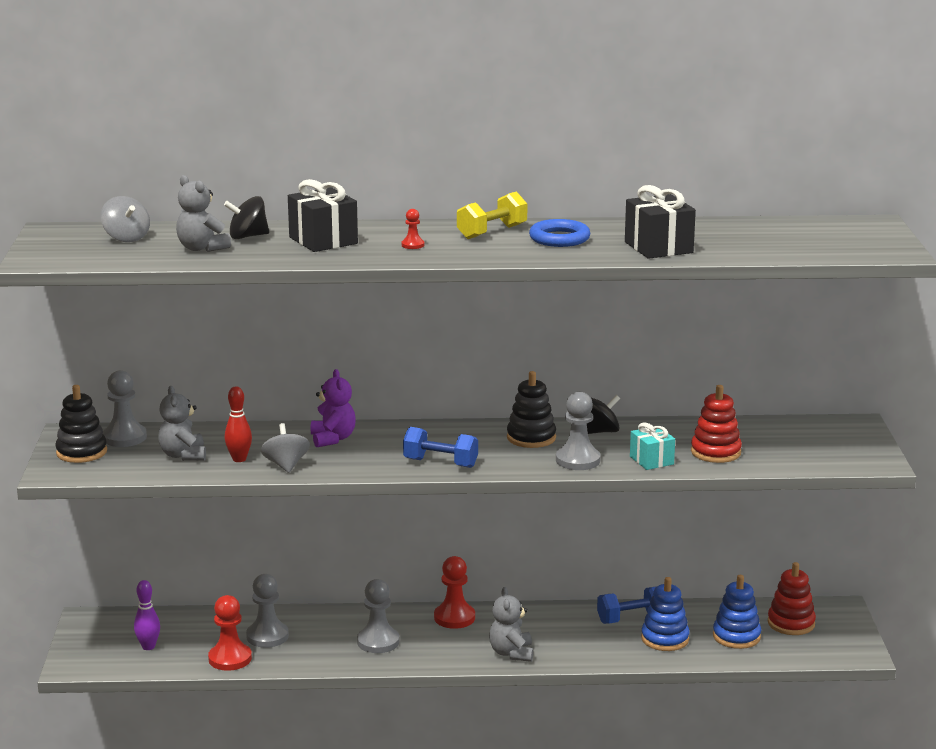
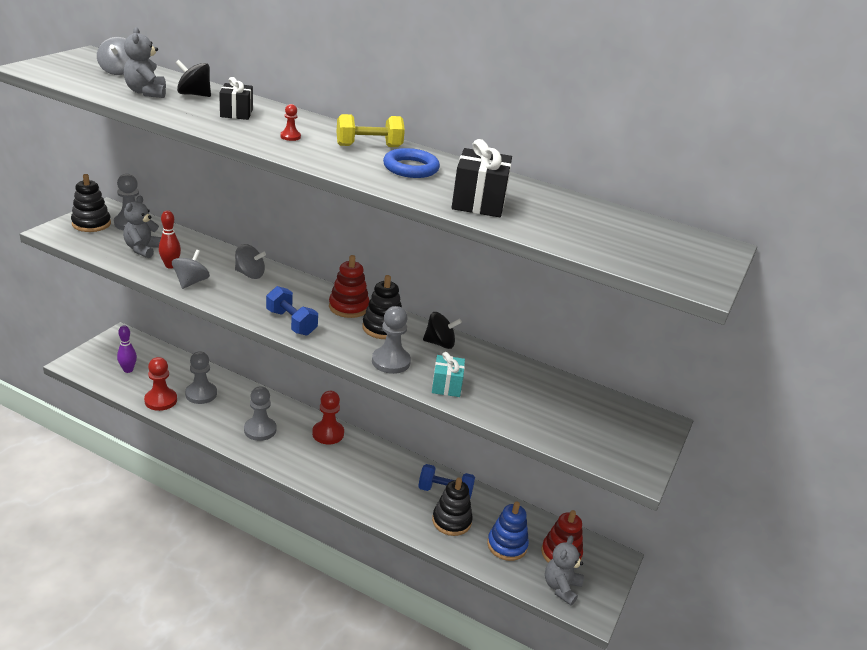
camera: 25 degrees right, 10 degrees up
(323, 240) = (236, 113): black gift -> black gift, size x0.66
(333, 439) = (250, 274): purple teddy bear -> grey spinning top
(511, 653) = (333, 481): grey teddy bear -> grey teddy bear (561, 587)
(665, 639) = (451, 521): blue stacking toy -> black stacking toy
(715, 452) = (507, 400): red stacking toy -> red stacking toy (348, 307)

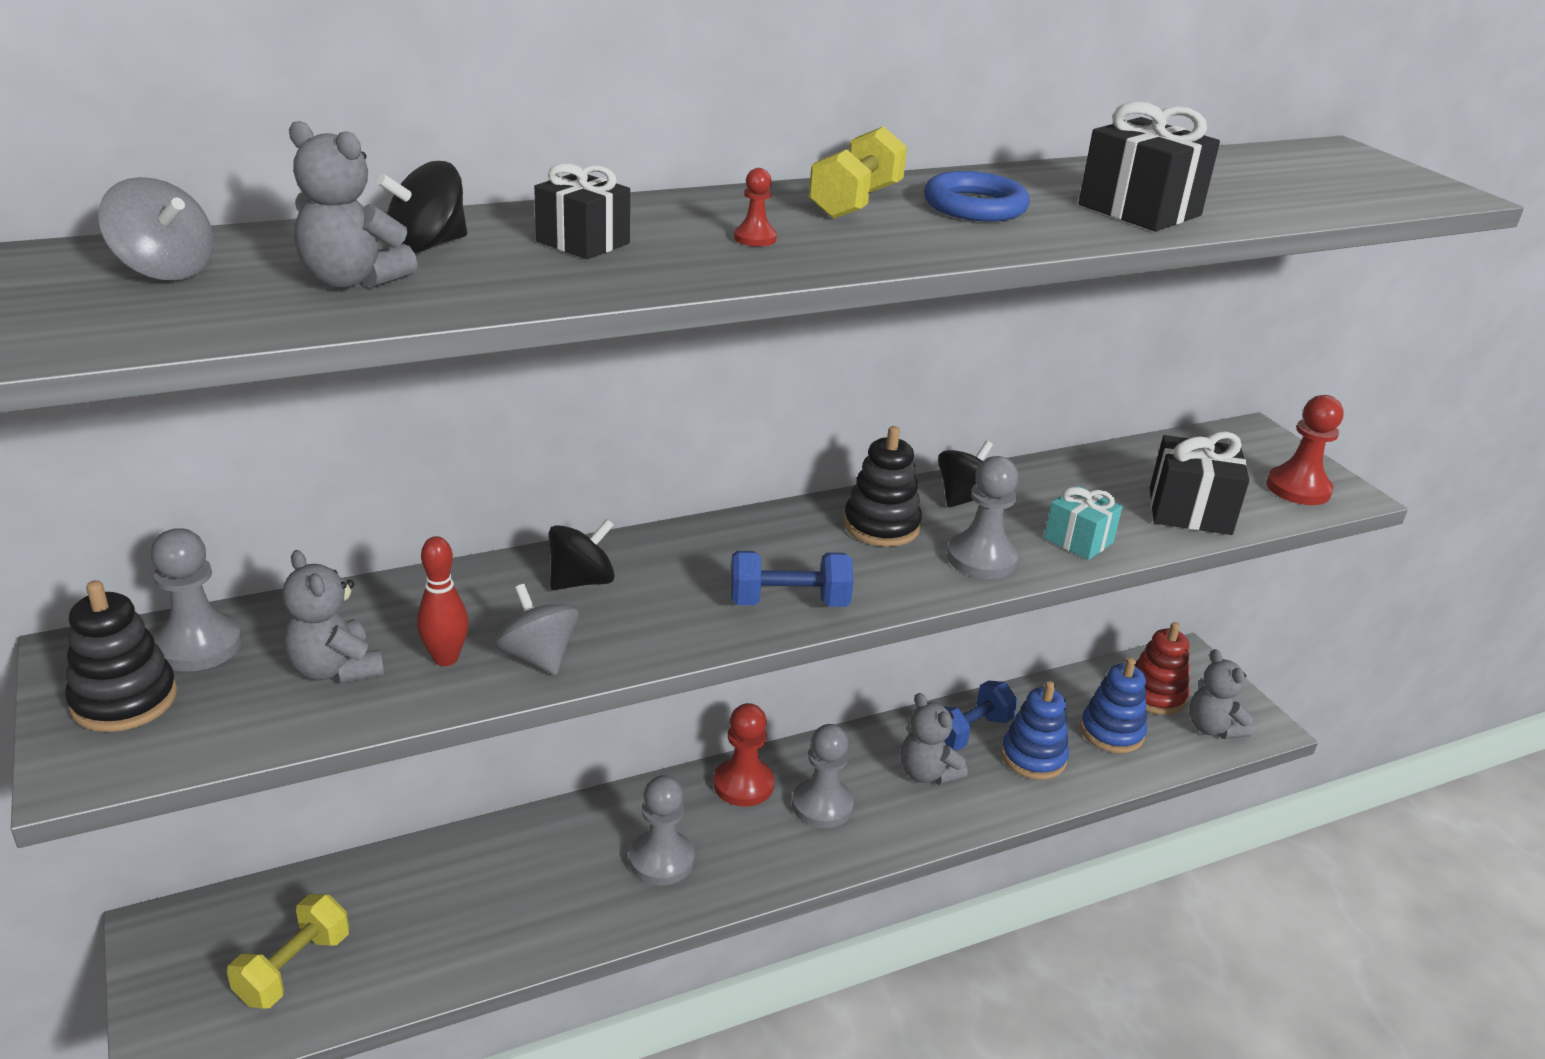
camera: 50 degrees left, 0 degrees up
(128, 370) = (293, 968): purple bowling pin -> yellow dumbbell
(161, 400) = (446, 959): red pawn -> red pawn (1298, 488)
(201, 394) = (486, 892): grey pawn -> grey pawn (822, 805)
(250, 274) = (582, 581): grey spinning top -> black spinning top
(348, 307) = (792, 530): red stacking toy -> none
(397, 487) = (927, 773): none -> grey teddy bear
(451, 521) = (1033, 757): black stacking toy -> blue stacking toy
(528, 416) = (1190, 511): none -> black gift

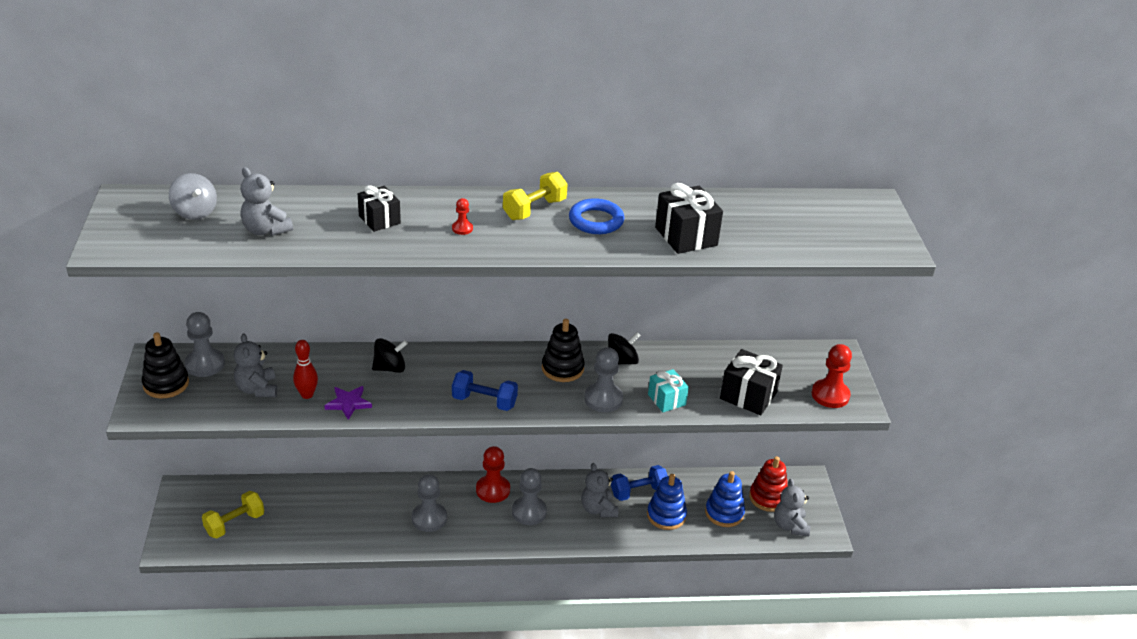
camera: 20 degrees right, 5 degrees up
(427, 246) = (309, 212): black spinning top -> none
(538, 657) = (348, 403): grey spinning top -> purple star

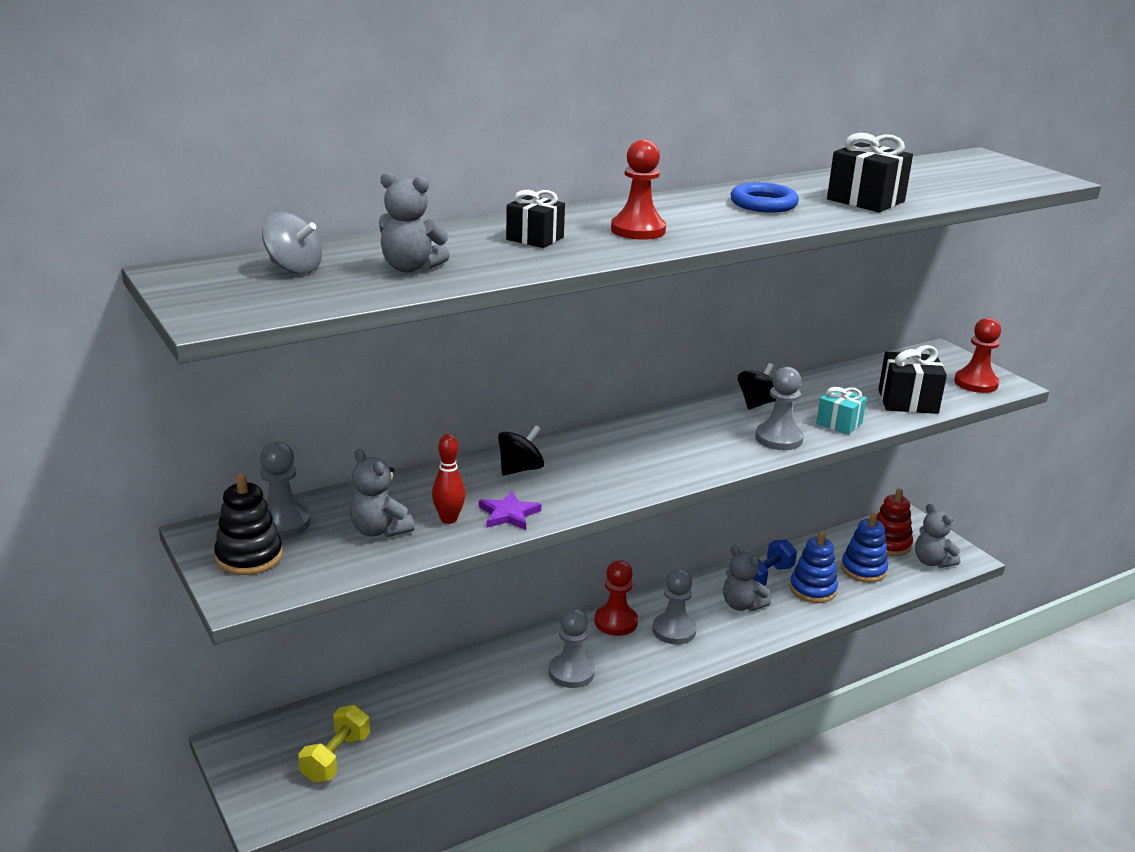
camera: 25 degrees left, 10 degrees down
(462, 228) = (638, 230): red pawn -> red pawn, size x2.02
(484, 401) = (660, 472): blue dumbbell -> none
(534, 209) = (689, 206): yellow dumbbell -> none
(562, 368) = (707, 423): black stacking toy -> none

